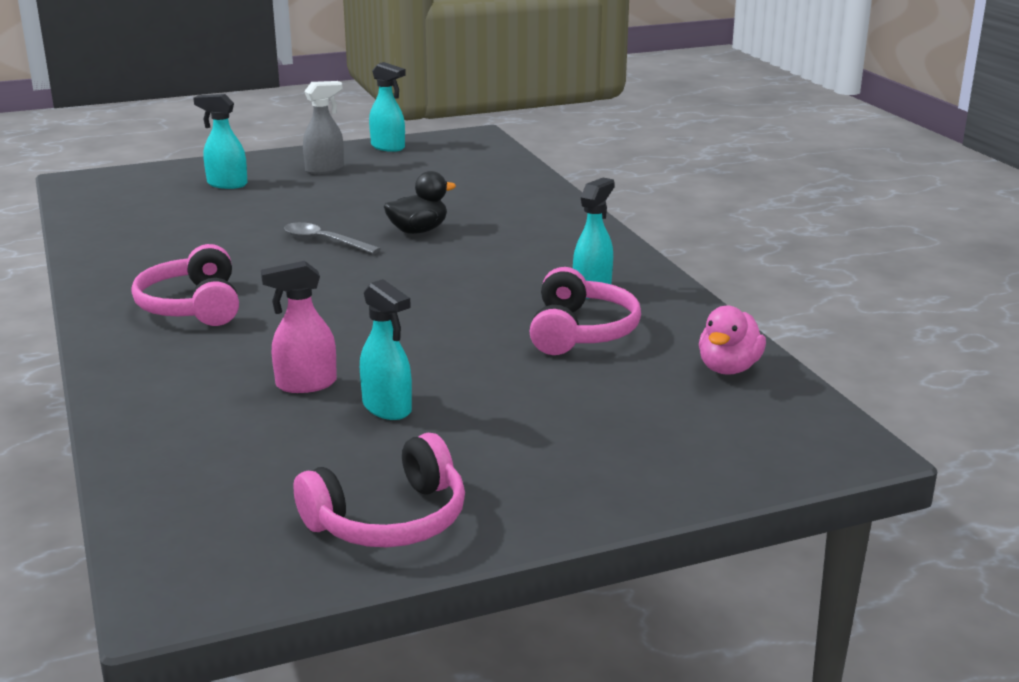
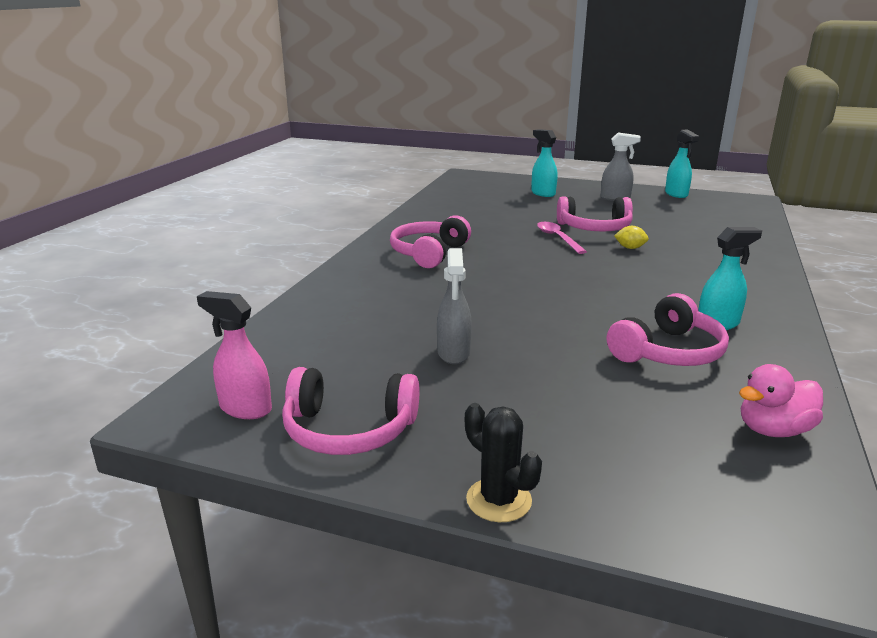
camera: 40 degrees right, 0 degrees up
(305, 384) = (426, 319): pink spray bottle -> pink spray bottle (245, 408)
(324, 241) = (557, 238): grey spoon -> pink spoon
(350, 217) = (594, 228): none -> pink headphones
(387, 408) = (453, 353): turquoise spray bottle -> grey spray bottle
(418, 231) = (630, 248): black duck -> yellow lemon
(598, 512) = (498, 500): none -> black cactus

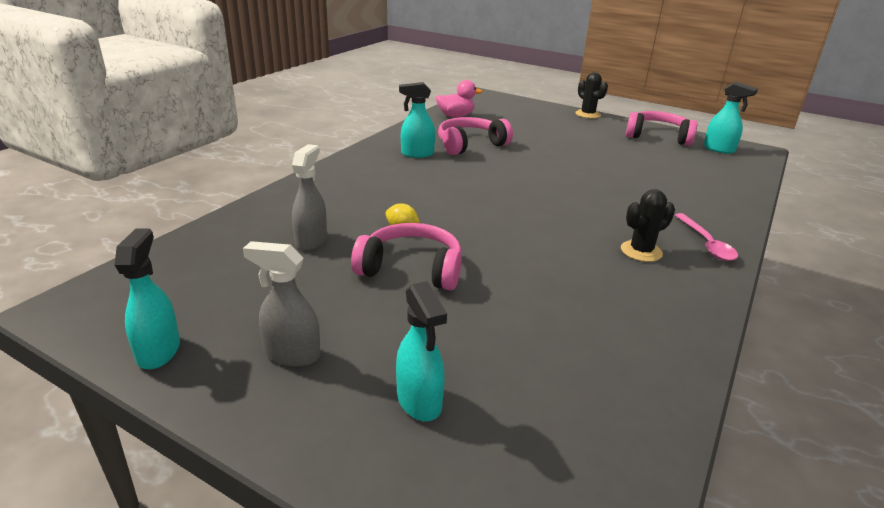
camera: 170 degrees left, 5 degrees up
(245, 408) = (719, 149): pink spray bottle -> turquoise spray bottle
(429, 253) = (641, 251): pink headphones -> black cactus
(453, 353) = (607, 159): grey spray bottle -> grey spray bottle (311, 240)
(557, 238) = (475, 256): pink spoon -> pink spoon (706, 243)

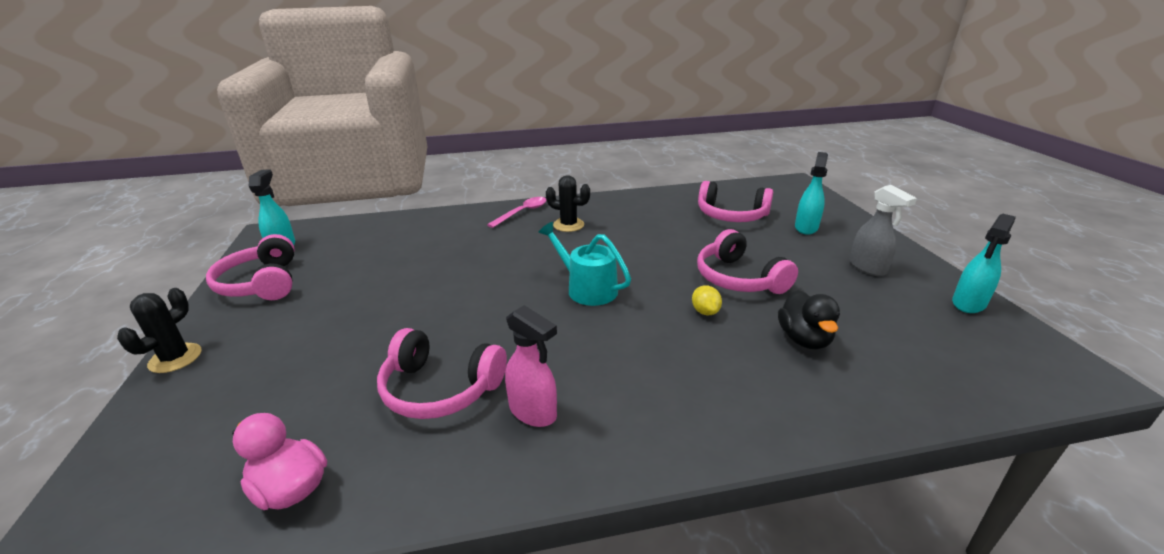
camera: 130 degrees left, 0 degrees up
(311, 240) = (804, 339): grey spray bottle -> black duck
(417, 154) = (533, 412): turquoise spray bottle -> pink spray bottle
(503, 208) = (587, 289): none -> turquoise watering can
(537, 368) = (731, 215): none -> pink headphones

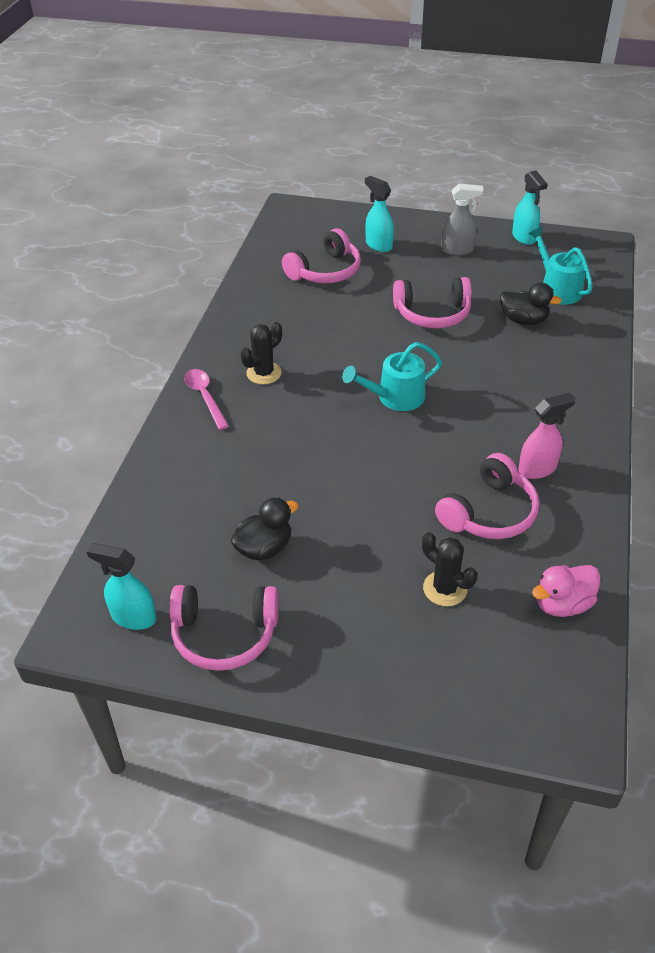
camera: 65 degrees left, 15 degrees up
(175, 358) = (348, 698): black cactus -> black cactus (445, 589)
(359, 275) = (264, 548): none -> black duck
(705, 312) = (467, 348): yellow lemon -> none
(906, 352) = (557, 289): none -> turquoise watering can

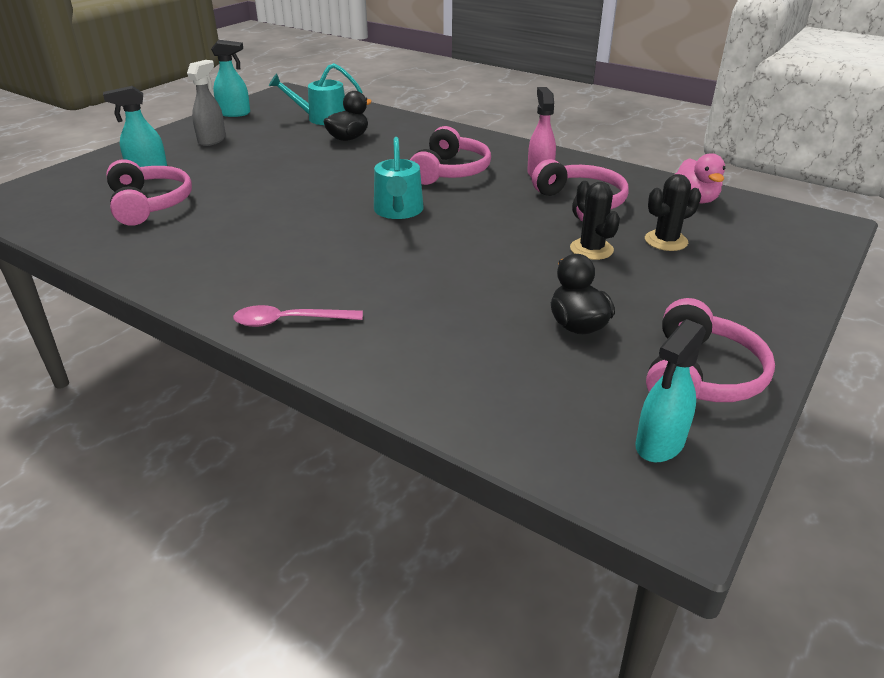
camera: 70 degrees left, 10 degrees down
(264, 373) = (286, 273): black cactus -> black cactus (591, 249)
(432, 314) = (293, 170): pink headphones -> pink headphones (450, 171)

